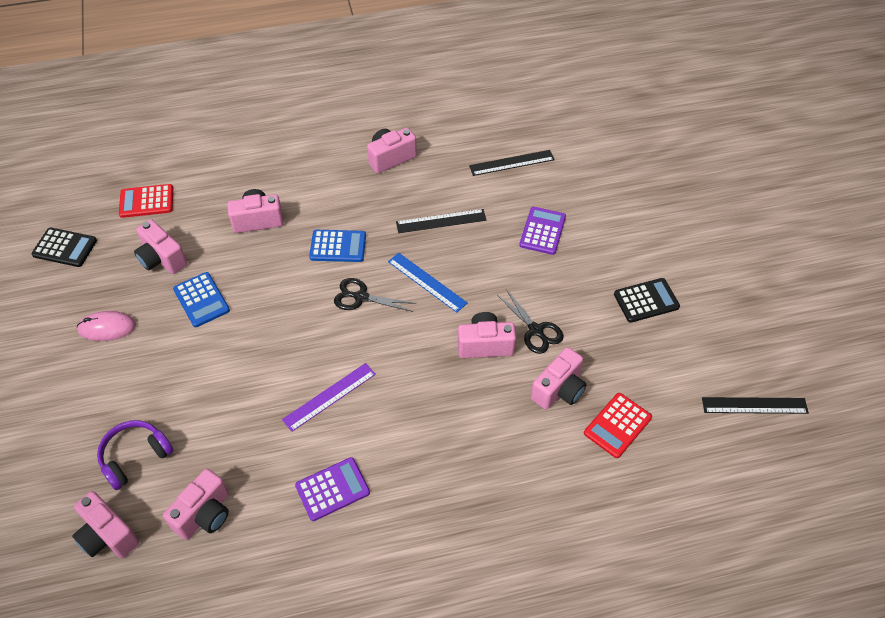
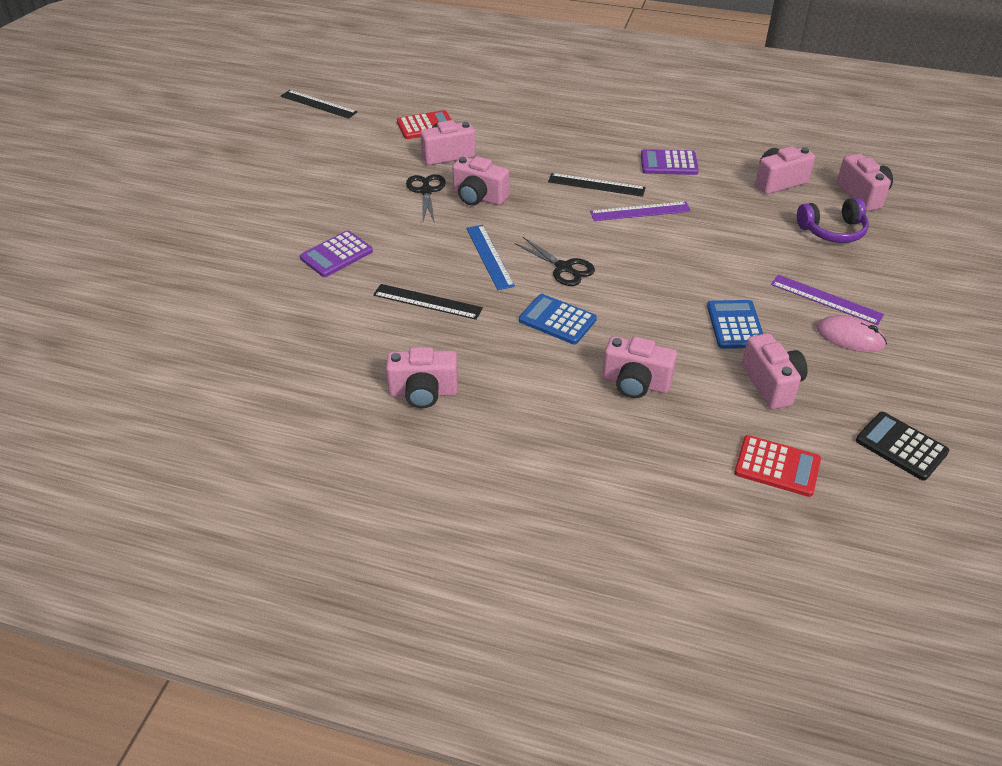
camera: 150 degrees left, 10 degrees down
(131, 360) = (826, 299): none -> purple ruler
(511, 163) = (291, 328): black ruler -> black ruler (596, 185)
(646, 301) = (312, 177): black calculator -> none

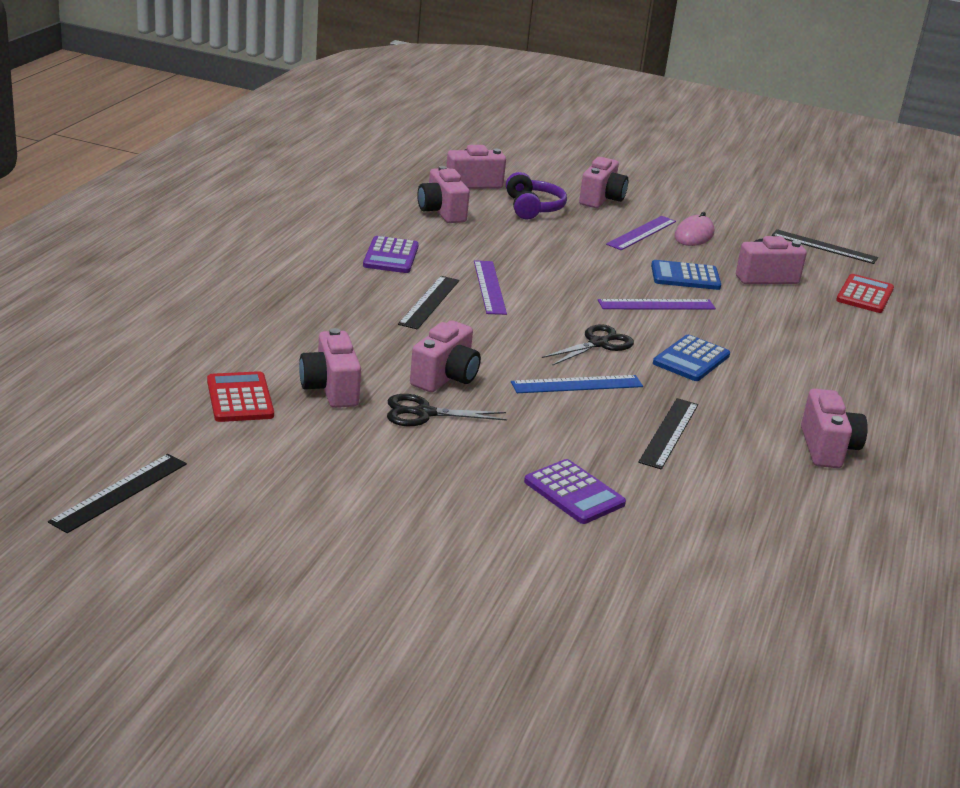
camera: 90 degrees left, 15 degrees down
(635, 383) = (780, 335): pink camera -> pink camera (601, 199)
(658, 303) = (656, 305): none -> purple ruler
(901, 446) = (824, 247): black calculator -> black ruler

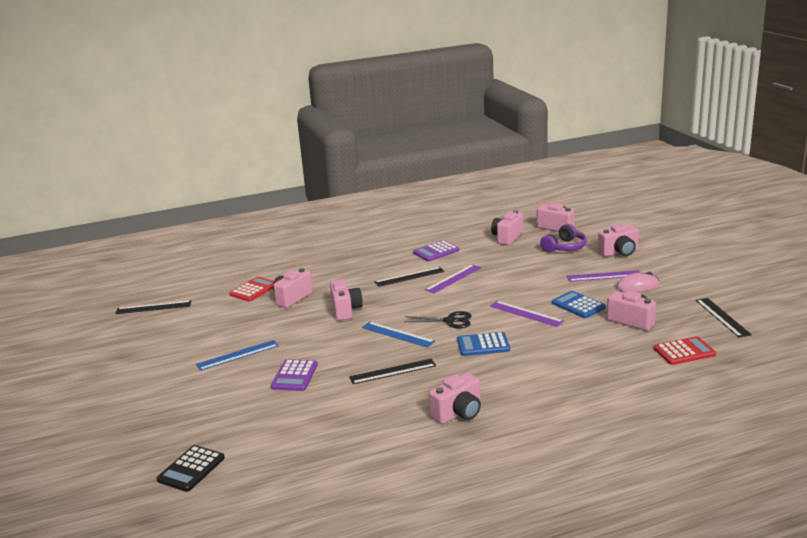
camera: 55 degrees right, 5 degrees down
(424, 413) = (306, 321): black scissors -> none
(436, 502) = (237, 355): none -> blue ruler
(445, 378) = (346, 310): pink camera -> pink camera turned 90 degrees counterclockwise
(720, 676) = (191, 469): none -> black calculator

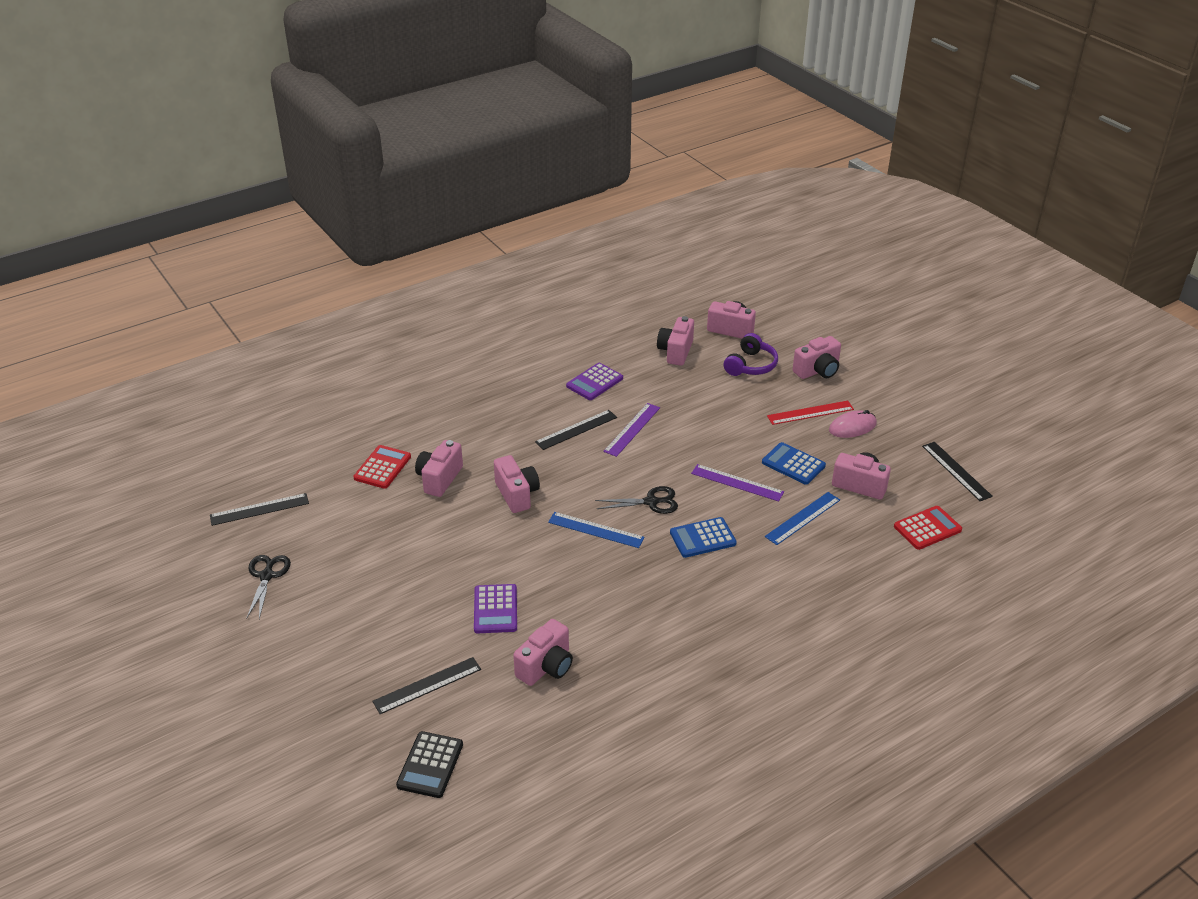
camera: 15 degrees left, 15 degrees up
(136, 344) = (267, 576): none -> black scissors
(237, 355) = (409, 582): blue ruler -> blue ruler (802, 518)
(392, 371) = (611, 590): black ruler -> black ruler (427, 685)
(458, 413) = (708, 646): pink camera -> pink camera (546, 667)
(604, 276) = (810, 413): purple ruler -> red ruler

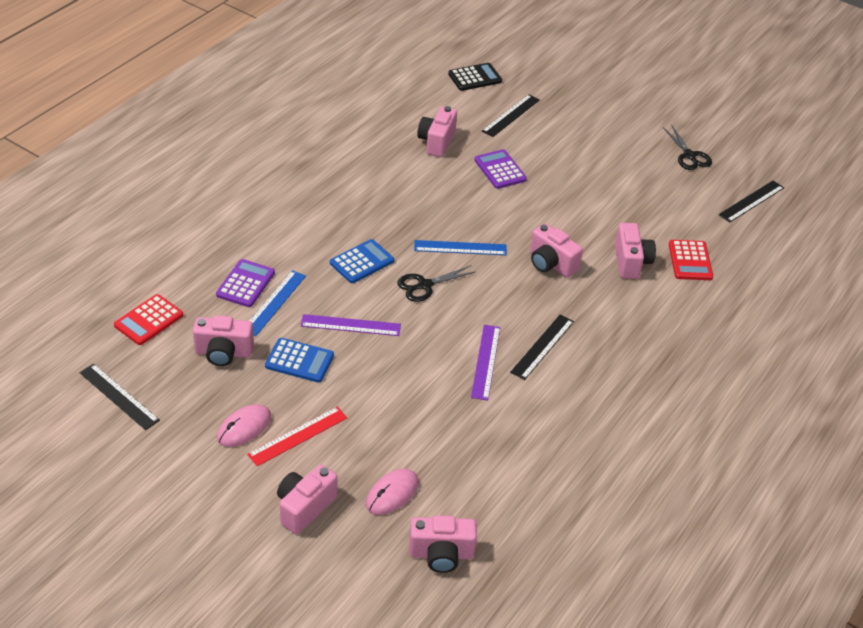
camera: 155 degrees right, 5 degrees up
(430, 765) = (475, 78): black calculator -> black calculator turned 75 degrees clockwise
(594, 382) = (562, 415): purple calculator -> purple calculator (245, 284)
(675, 352) = (494, 491): pink camera -> none
(751, 365) = (392, 494): purple headphones -> pink mouse

